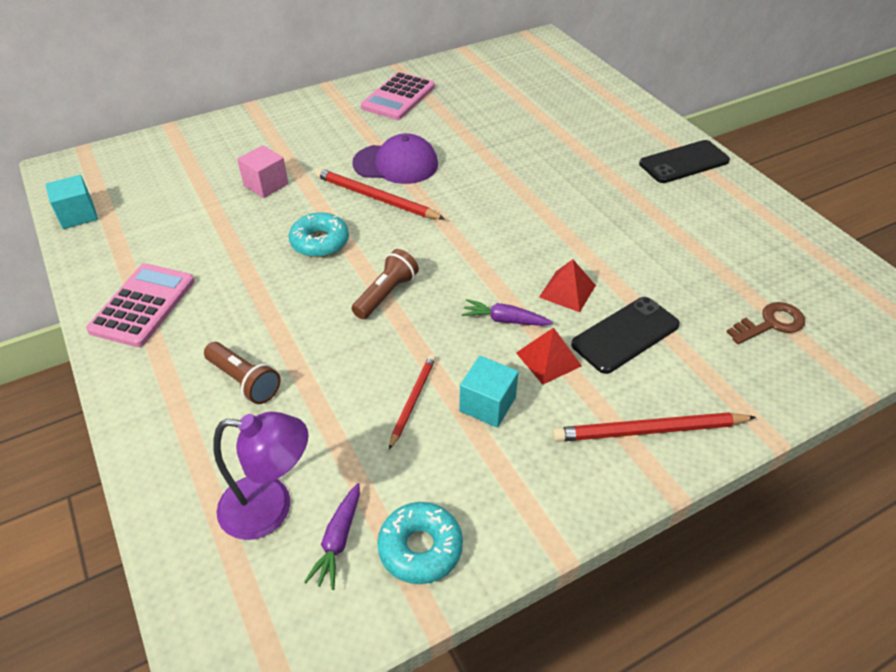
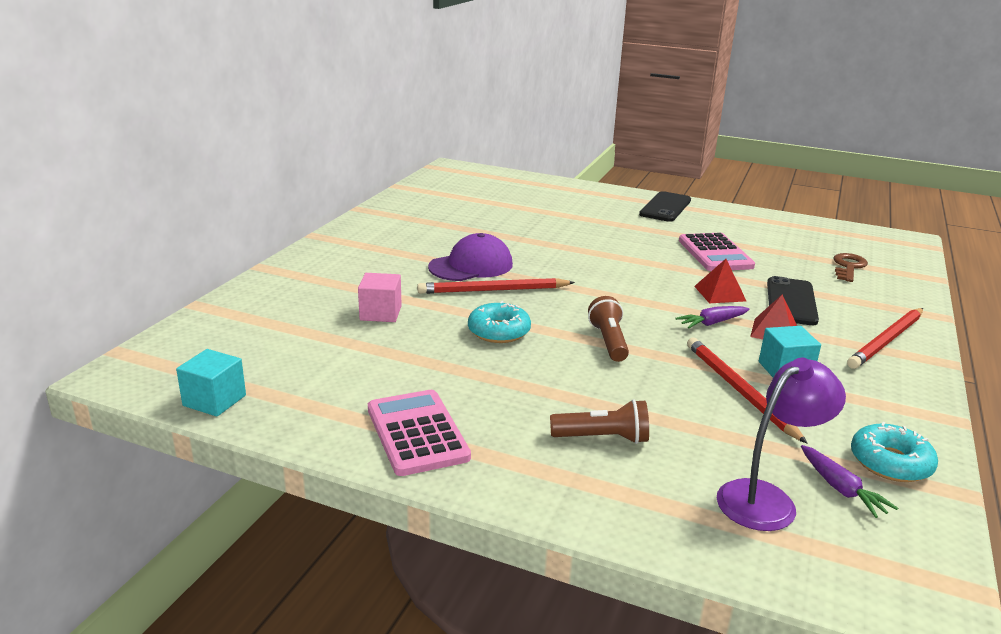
camera: 40 degrees left, 20 degrees down
(398, 97) = (396, 226): pink calculator -> pink calculator (715, 253)
(412, 400) = (739, 390): red pencil -> red pencil, size x1.64

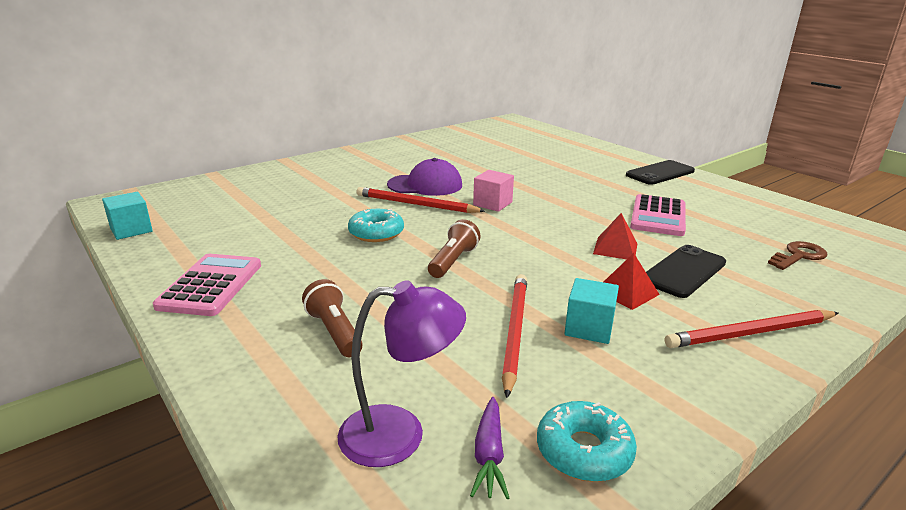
camera: 30 degrees right, 0 degrees up
(380, 313) = (313, 202): pink cube -> pink cube (492, 204)
(602, 438) = (334, 332): brown flashlight -> brown flashlight turned 150 degrees counterclockwise
(712, 323) = (571, 270): purple carrot -> none

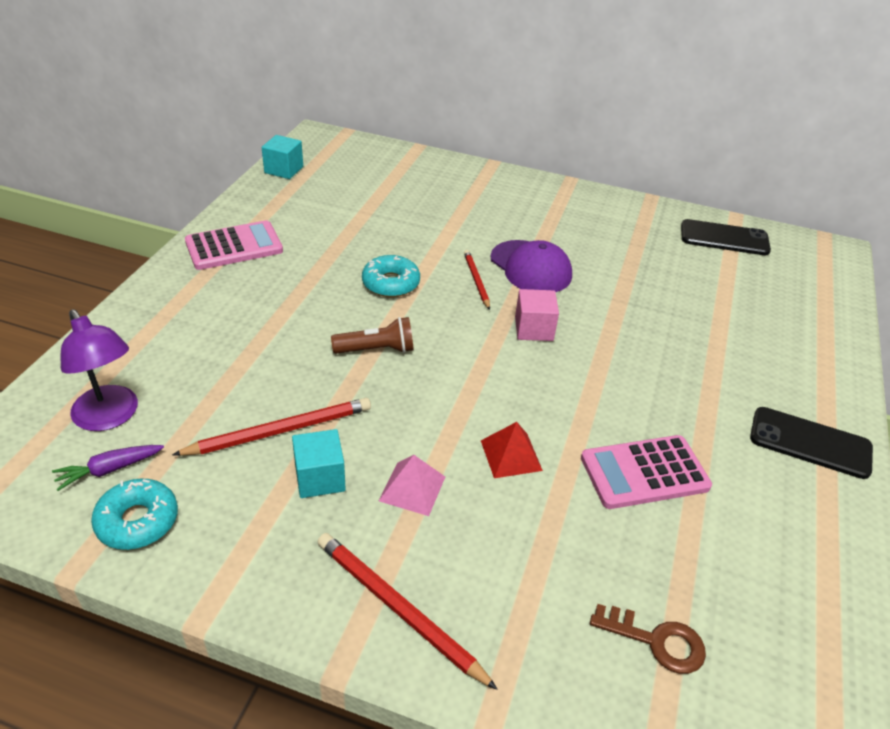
camera: 55 degrees right, 15 degrees up
(334, 332) = (213, 333): brown flashlight -> none
(416, 204) = (476, 280): red pencil -> red pencil, size x0.61
(626, 292) = (412, 488): red pyramid -> pink pyramid
(684, 271) = (502, 527): black phone -> black phone (724, 238)

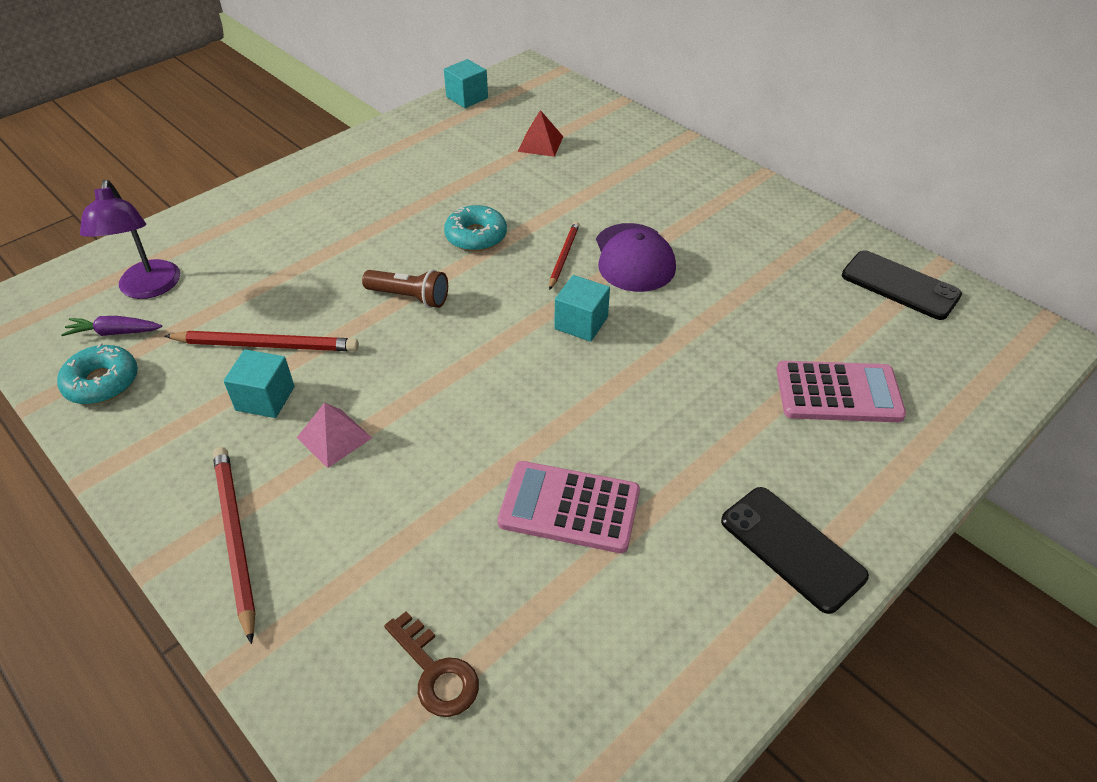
camera: 30 degrees right, 5 degrees up
(234, 246) = (362, 163): pink calculator -> pink calculator (838, 393)
(511, 455) = (449, 440): red pyramid -> red pyramid (540, 144)
(534, 329) = (581, 323): pink cube -> turquoise cube

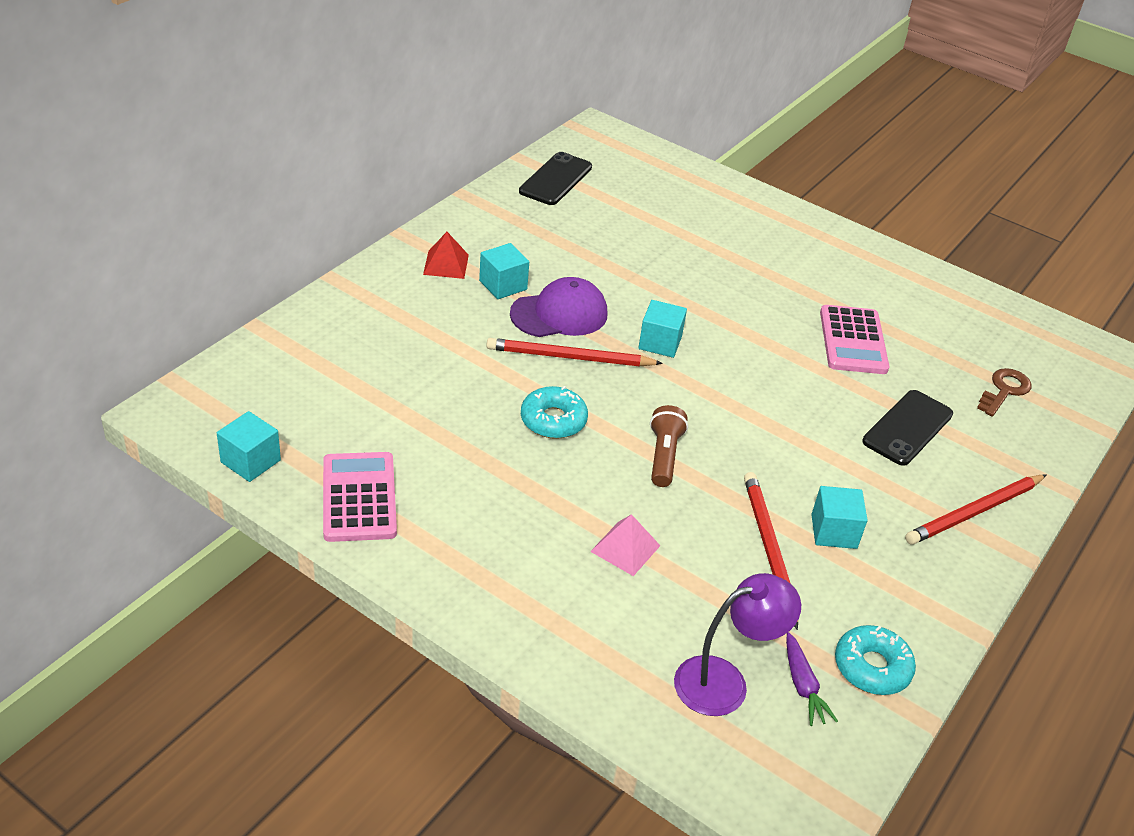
camera: 105 degrees left, 5 degrees down
(334, 437) = (854, 475): pink pyramid -> pink pyramid (625, 548)
(540, 144) = (363, 386): red pyramid -> red pyramid (446, 264)
(563, 256) = (569, 357): red pencil -> red pencil, size x1.64
(682, 226) = (503, 285): none -> turquoise cube
(792, 548) = (833, 248): black phone -> black phone (907, 428)
(838, 393) = (688, 219): pink calculator -> pink calculator (359, 497)

